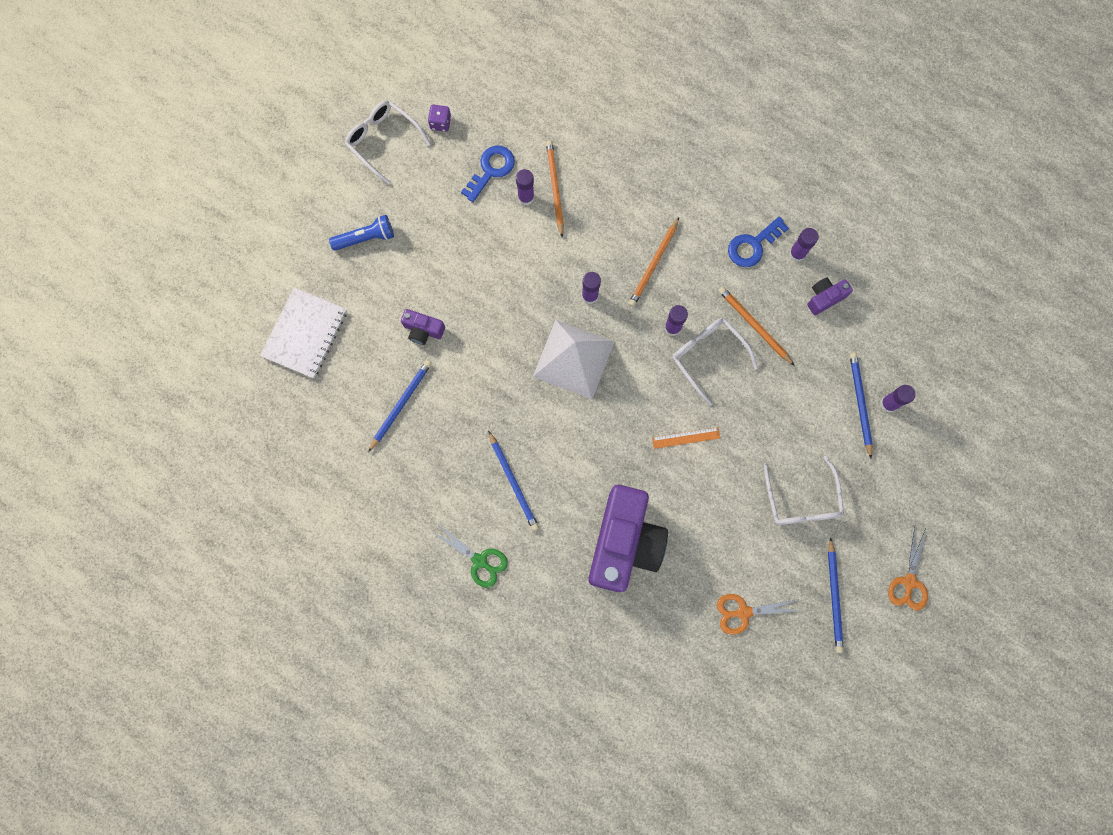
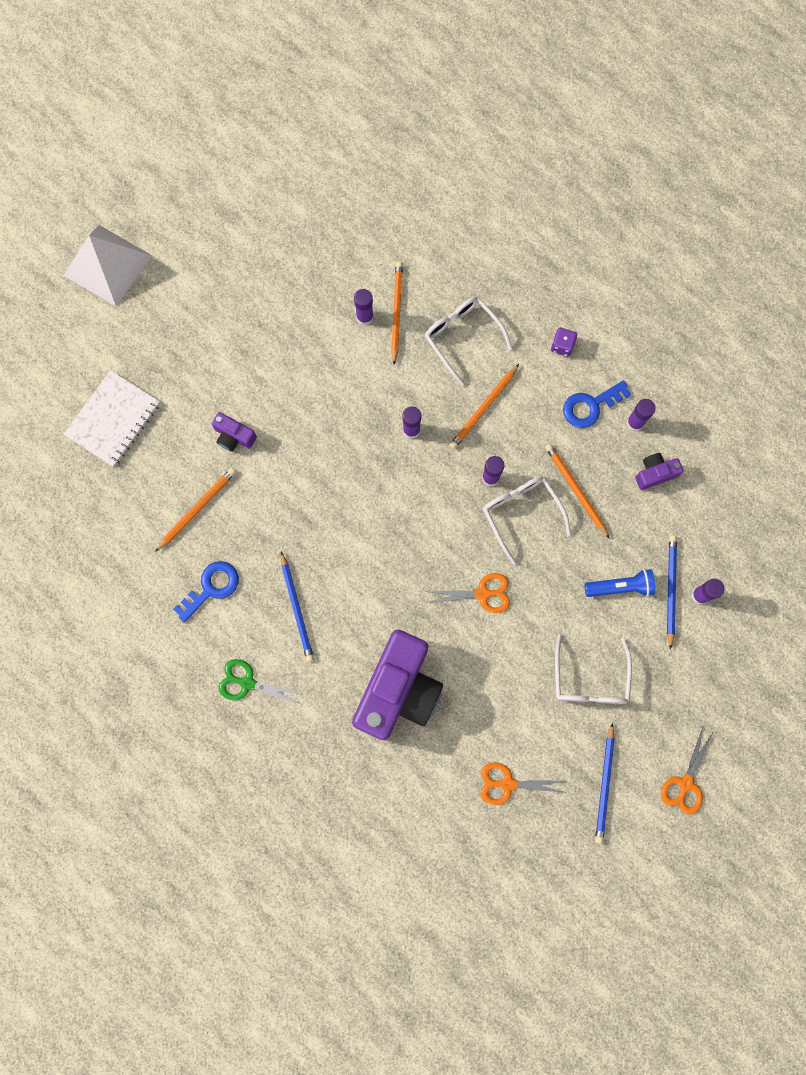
camera: 10 degrees right, 0 degrees up
(366, 238) = (193, 331): blue flashlight -> blue flashlight (620, 587)
(383, 141) = (229, 234): white glasses -> white glasses (463, 338)
(401, 404) = (197, 509): blue pencil -> orange pencil
(440, 123) = (291, 225): purple dice -> purple dice (562, 346)
(479, 561) = (247, 683): green scissors -> green scissors turned 150 degrees clockwise
(491, 170) = (334, 282): blue key -> blue key (211, 587)
(573, 359) = (382, 492): white pyramid -> white pyramid (107, 265)
(686, 438) = (482, 594): orange ruler -> orange scissors

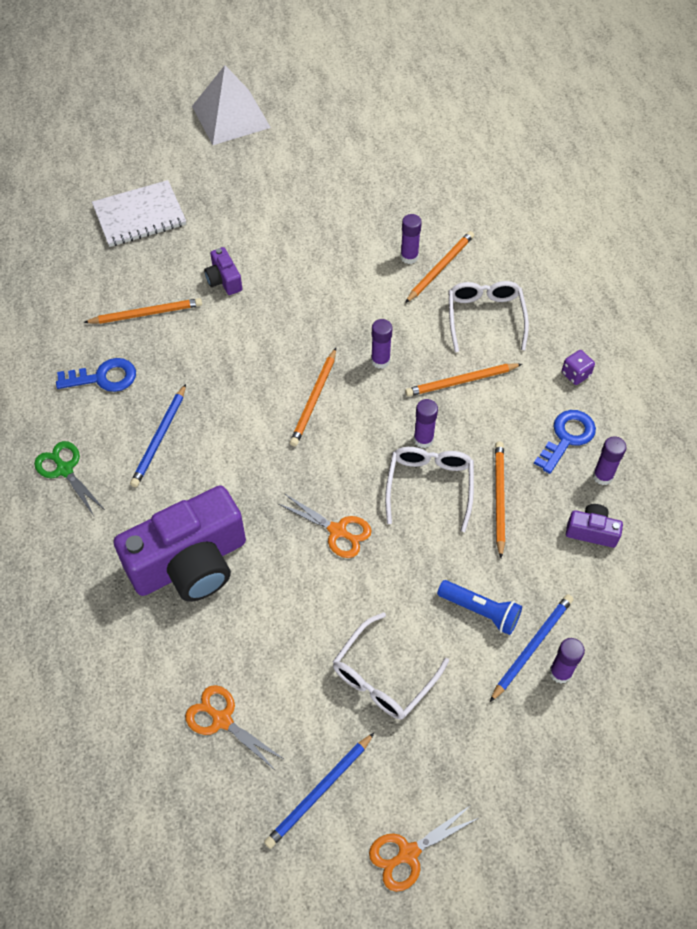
camera: 35 degrees right, 20 degrees down
(386, 497) = (314, 399): none -> orange pencil
(590, 406) = (567, 437): blue key -> blue key turned 120 degrees clockwise

